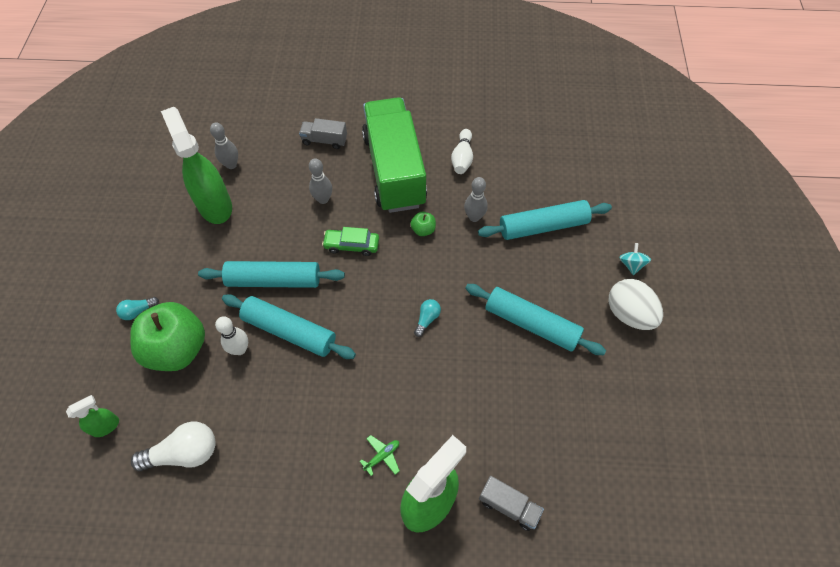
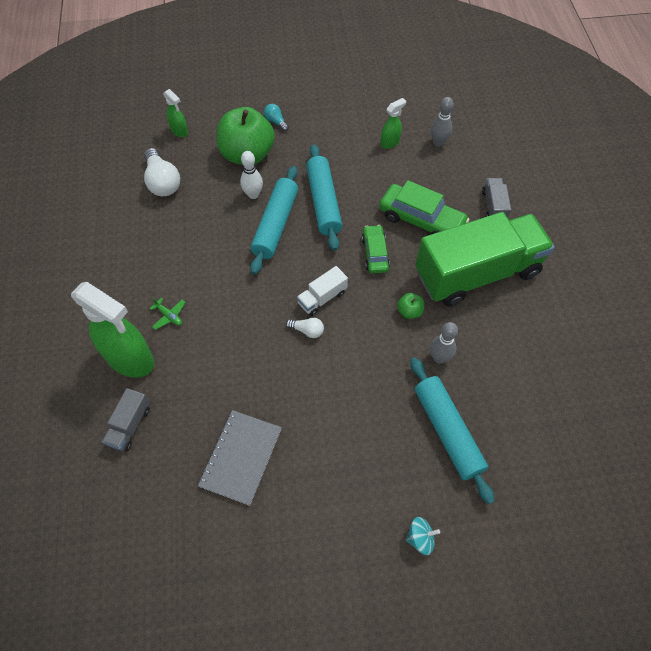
camera: 80 degrees right, 0 degrees up
(215, 205) = (390, 142): green spray bottle -> green spray bottle, size x0.47
(323, 199) = (421, 220): grey bowling pin -> green car
(392, 300) = (322, 298): none -> white truck
(427, 319) = (307, 330): turquoise light bulb -> white light bulb
(462, 158) = (516, 335): white bowling pin -> none
(531, 324) = (320, 429): turquoise rolling pin -> none
(553, 396) = (241, 457): none -> grey notebook
(629, 314) = (352, 536): white egg -> none

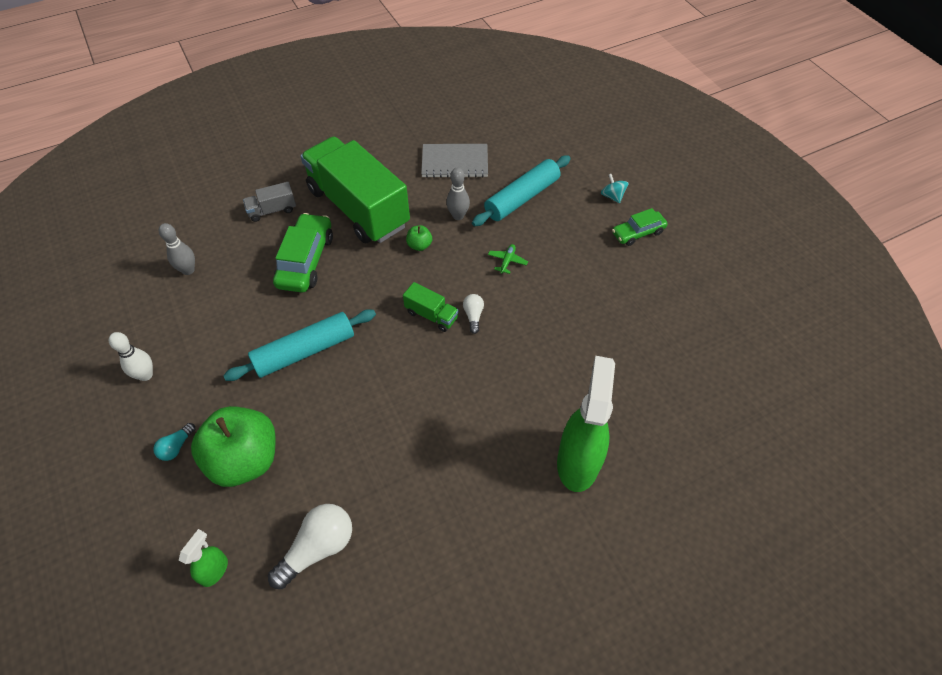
camera: 110 degrees left, 5 degrees down
(130, 425) = (644, 427): grey truck -> none
(169, 316) = (511, 447): green plane -> green plane (507, 261)
(241, 457) = (620, 324): grey notebook -> grey notebook (455, 162)
(253, 194) = (312, 427): white bowling pin -> white bowling pin (146, 375)
(276, 225) = (351, 387): turquoise rolling pin -> none
(322, 298) = (431, 315): white truck -> green truck
(375, 253) = (361, 287): green car -> green car (638, 233)
(390, 142) = (195, 313): green spray bottle -> none

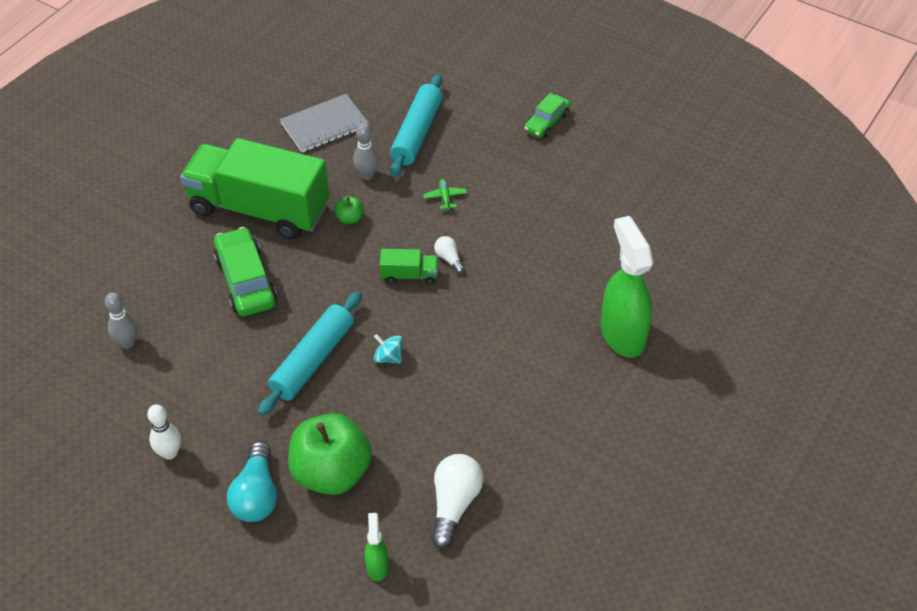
camera: 30 degrees left, 5 degrees down
(176, 447) = (256, 495): turquoise light bulb -> turquoise light bulb, size x1.91
(272, 210) = (169, 249): grey truck -> none
(612, 196) = (501, 97): turquoise spinning top -> turquoise spinning top (388, 357)

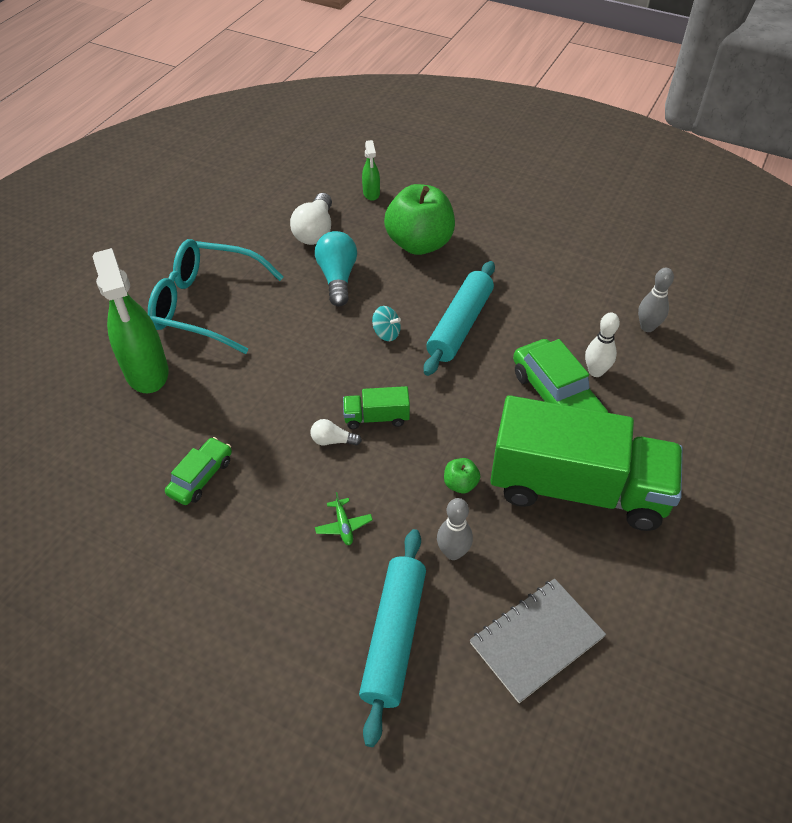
camera: 175 degrees right, 0 degrees up
(169, 453) = (560, 247): white bowling pin -> white bowling pin (595, 371)
(256, 495) = (476, 226): turquoise light bulb -> turquoise light bulb (337, 278)
(449, 259) = (333, 440): white light bulb -> white light bulb turned 135 degrees clockwise
(546, 122) = (194, 680): green car -> green car (201, 476)
(575, 406) = (206, 305): none -> turquoise glasses

